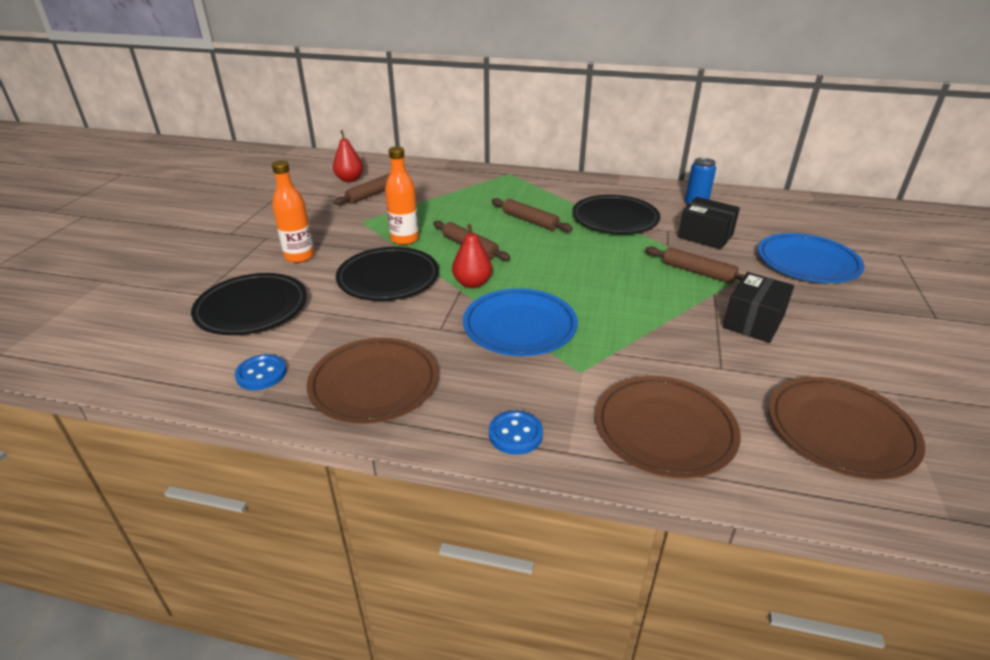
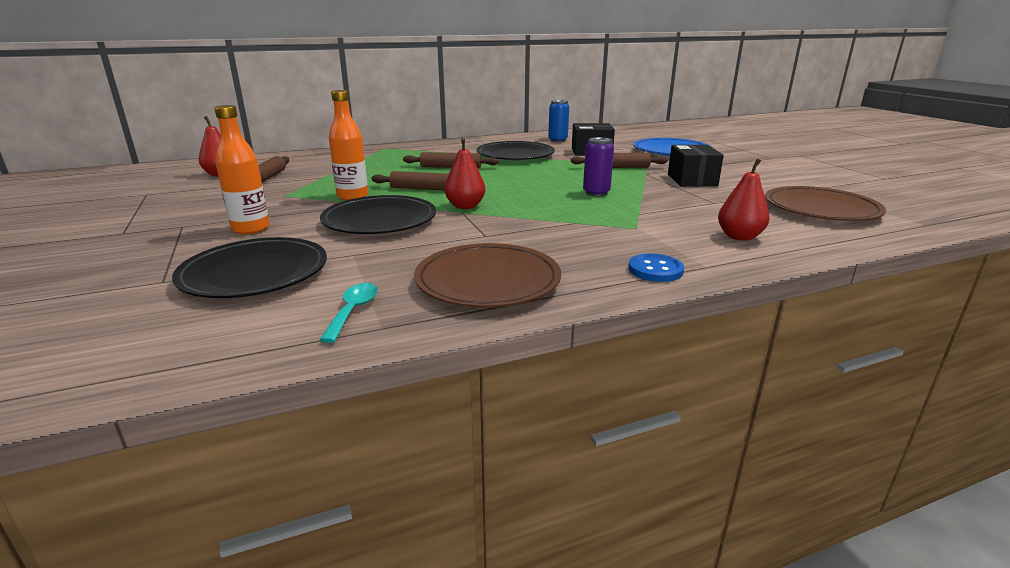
camera: 35 degrees left, 10 degrees down
(261, 374) = (353, 311): blue button -> turquoise spoon
(520, 326) = (548, 218): blue plate -> none
(614, 306) = (596, 193): none -> purple can
(664, 429) = (739, 237): brown plate -> red pear

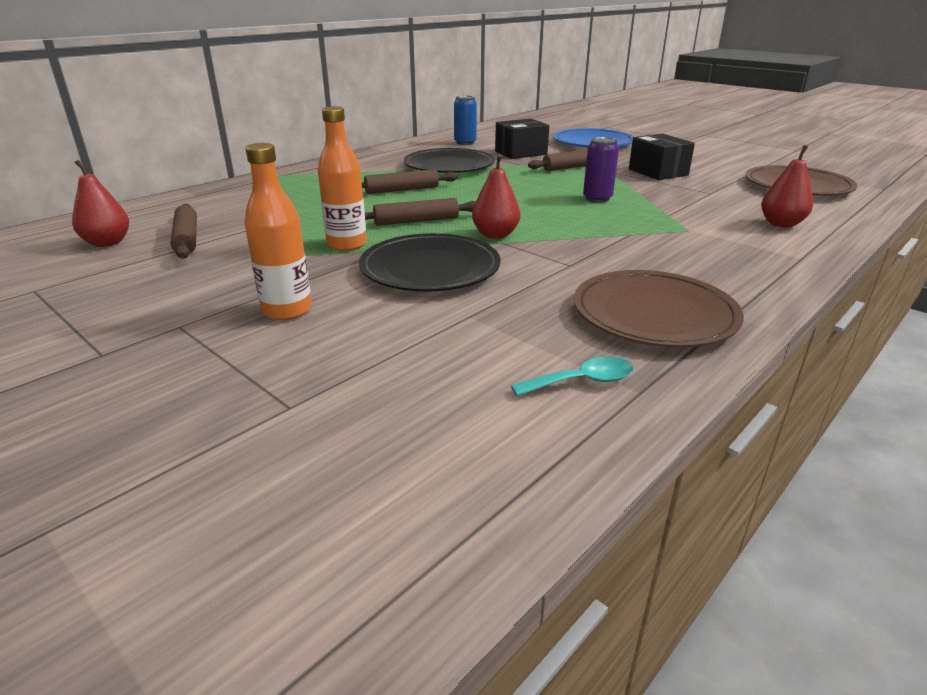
camera: 25 degrees left, 5 degrees up
(254, 273) = (394, 366): black plate -> none
(353, 311) = (582, 381): turquoise spoon -> turquoise spoon turned 90 degrees clockwise
(655, 270) = (770, 270): blue button -> none

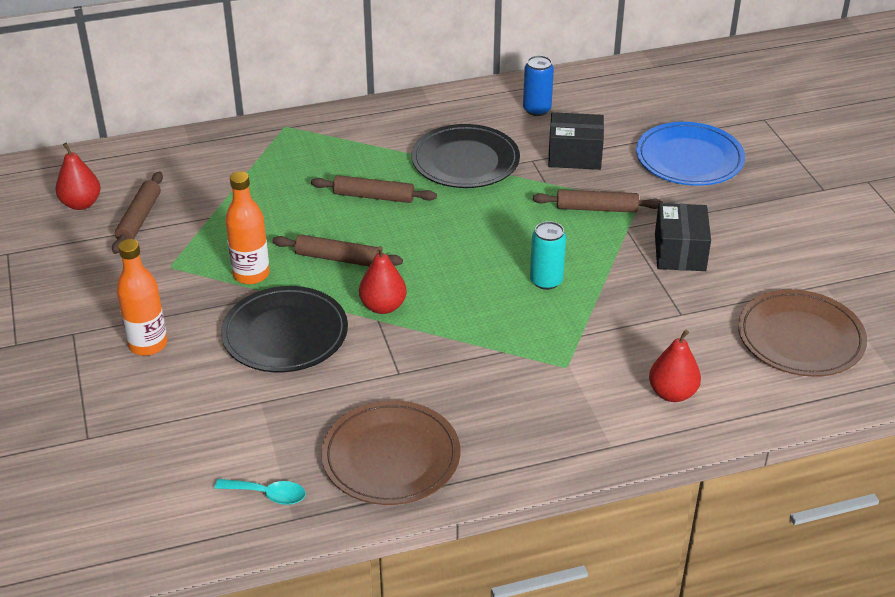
camera: 30 degrees right, 10 degrees up
(597, 198) = (546, 281): purple can -> turquoise can

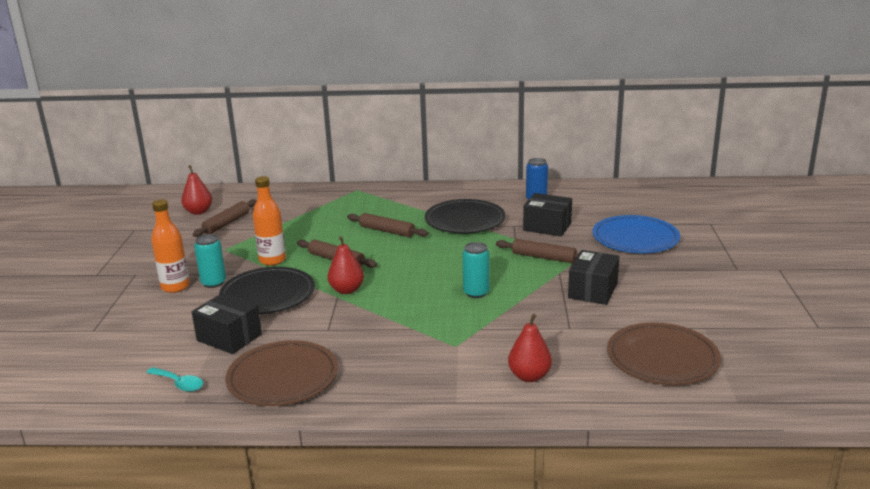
camera: 20 degrees right, 15 degrees down
(196, 327) = (213, 283): none -> turquoise can
(281, 412) = (229, 337): none -> black box

